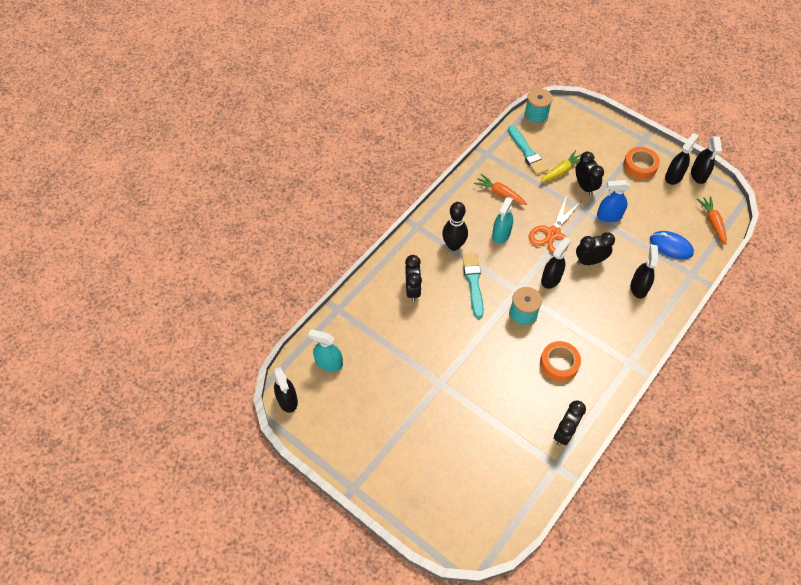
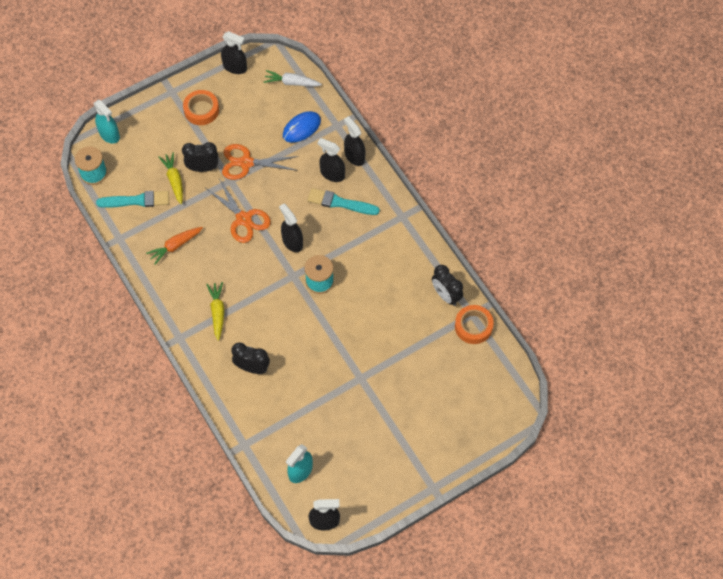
camera: 70 degrees left, 5 degrees up
(453, 245) = (217, 312): black bowling pin -> yellow carrot
(473, 282) = (267, 310): turquoise brush -> turquoise brush (340, 203)
(501, 234) = (224, 264): turquoise spray bottle -> turquoise spray bottle (109, 134)
(559, 363) = (380, 272): orange tape -> orange tape (473, 326)
(589, 261) = (288, 201): black clock -> none
(609, 216) = (246, 163): blue spray bottle -> orange scissors
(673, 176) = (227, 88): black spray bottle -> black spray bottle (354, 156)
(712, 222) = (291, 83): orange carrot -> white carrot

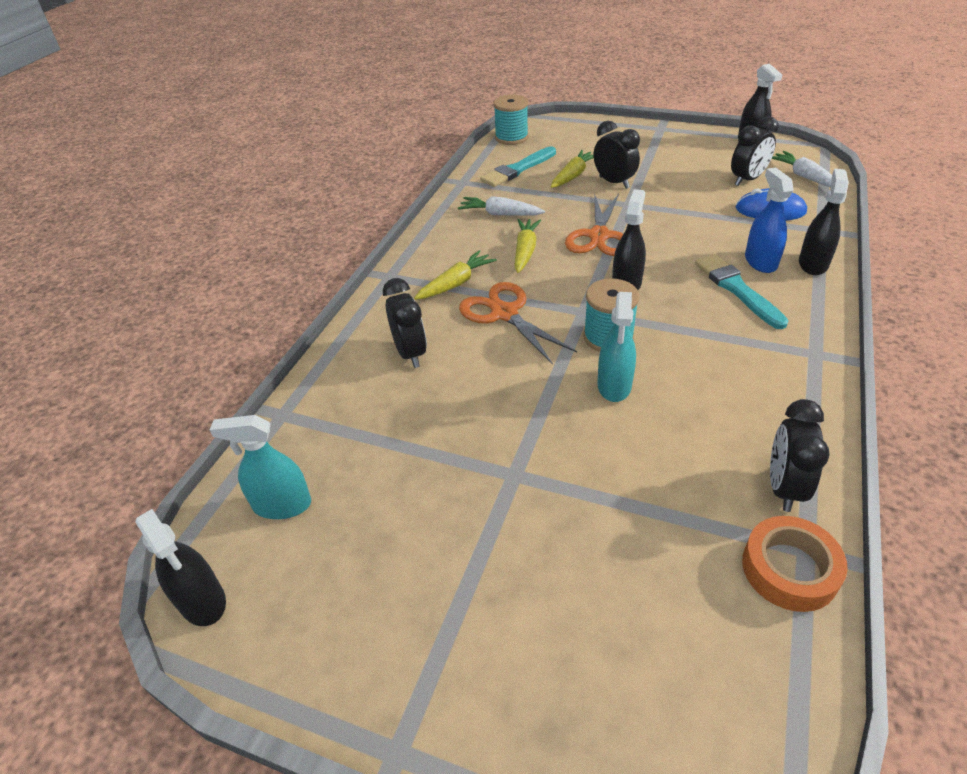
camera: 55 degrees right, 20 degrees down
(109, 134) = (562, 125): turquoise spray bottle -> turquoise spray bottle (614, 385)
(136, 200) = (518, 169): turquoise brush -> turquoise brush turned 90 degrees clockwise
(175, 246) = (500, 214): orange carrot -> white carrot
(201, 110) = (672, 150): orange tape -> none
(222, 261) = (525, 251): none -> yellow carrot
(246, 163) = (665, 201): orange scissors -> orange scissors (504, 313)
(267, 108) = (747, 180): none -> black clock
(332, 174) = (760, 261): black spray bottle -> blue spray bottle

